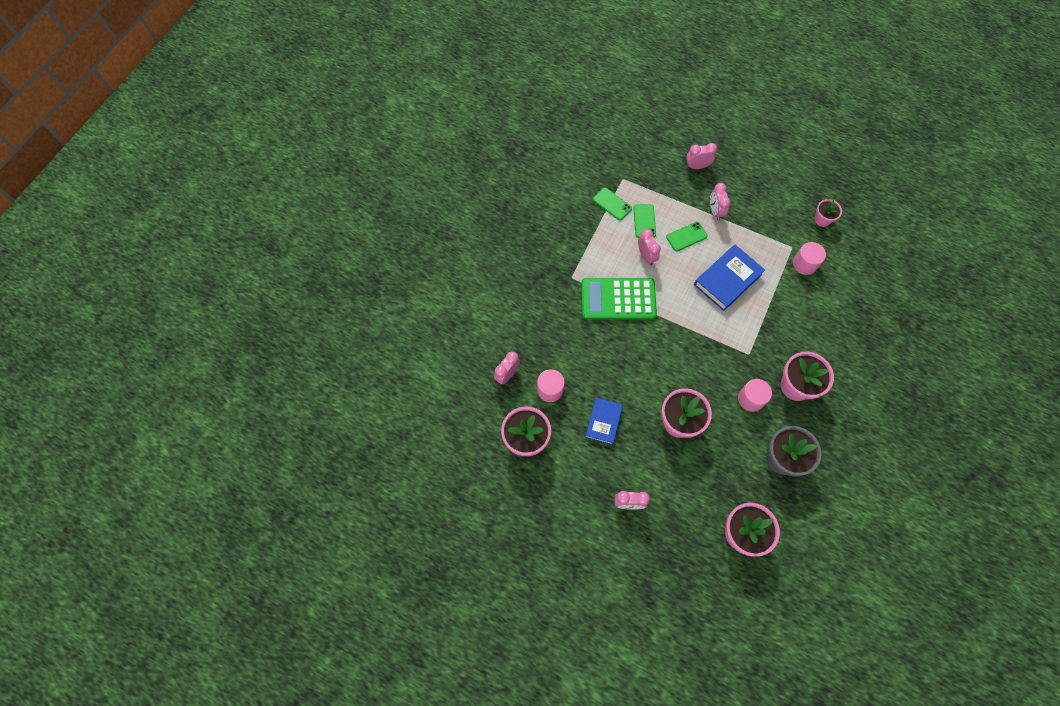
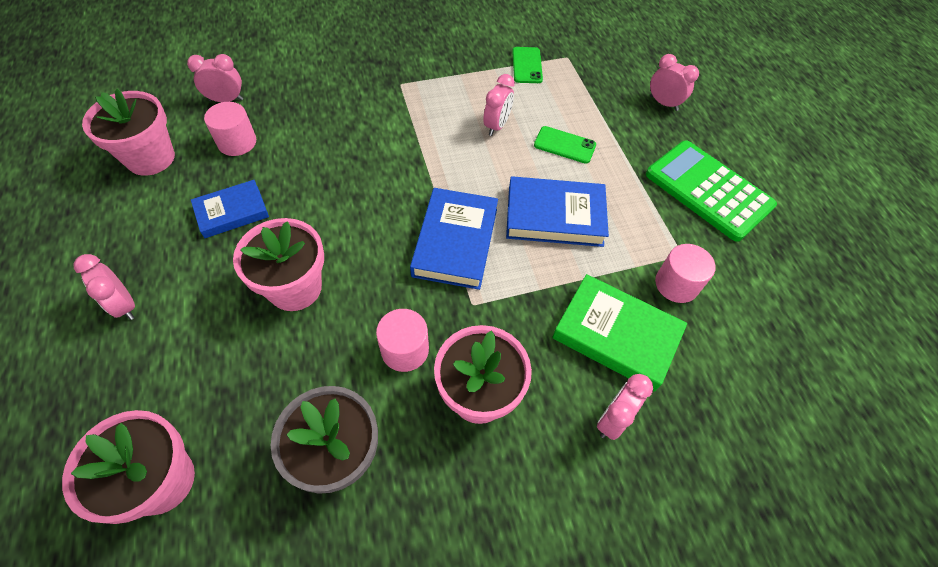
camera: 45 degrees right, 10 degrees down
(618, 299) = (414, 134): green calculator -> green calculator (708, 190)
(644, 221) = (538, 100): green phone -> none
(707, 334) = (455, 242): none -> blue book
(715, 211) = (630, 151): pink clock -> pink clock (613, 419)
(809, 310) = (616, 335): none -> green book
(822, 220) = (763, 263): pink flower pot -> none

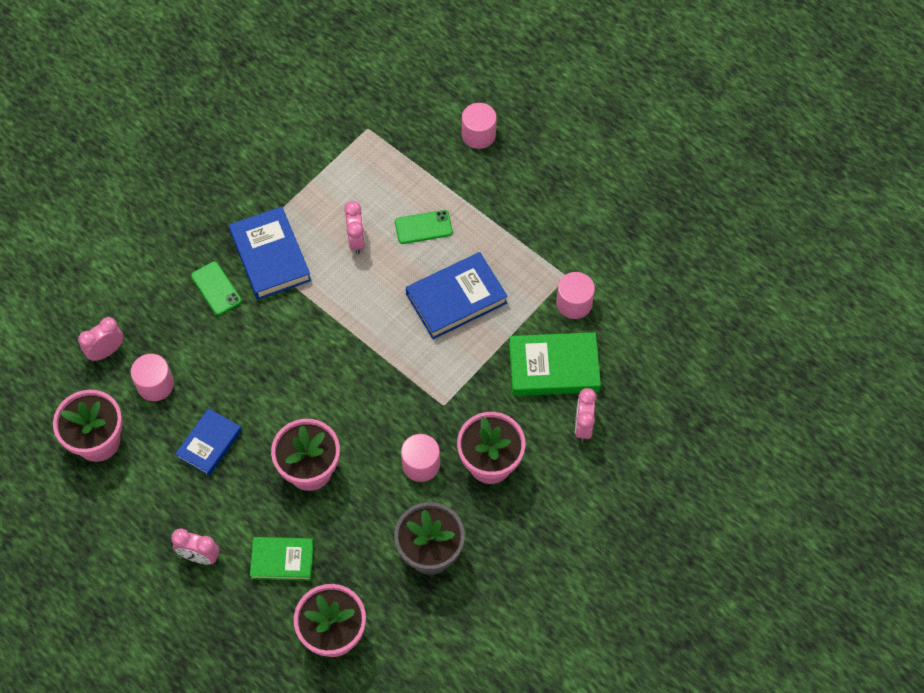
camera: 30 degrees left, 5 degrees up
(190, 360) = (282, 560): none -> green book
(455, 242) = (397, 365): blue book -> blue book (270, 256)
(527, 65) = (338, 159): green phone -> green phone (216, 288)
(663, 103) = (478, 134): pink clock -> pink cylinder
(708, 190) = (557, 206): green calculator -> none

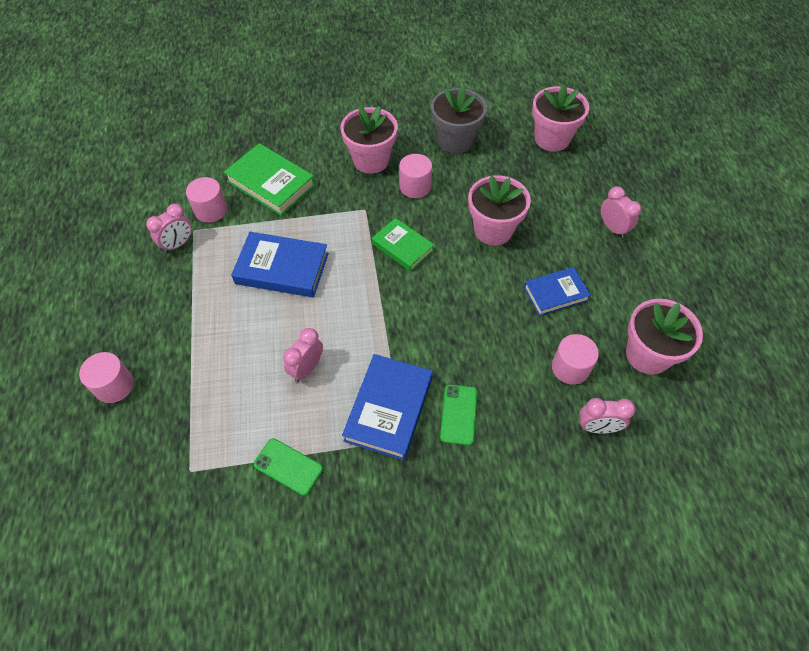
camera: 140 degrees left, 5 degrees down
(282, 560) = (555, 192): green book -> green book (402, 247)
(423, 227) = (245, 339): green phone -> green phone (288, 466)
(583, 426) = (293, 143): pink clock -> pink clock (178, 244)

